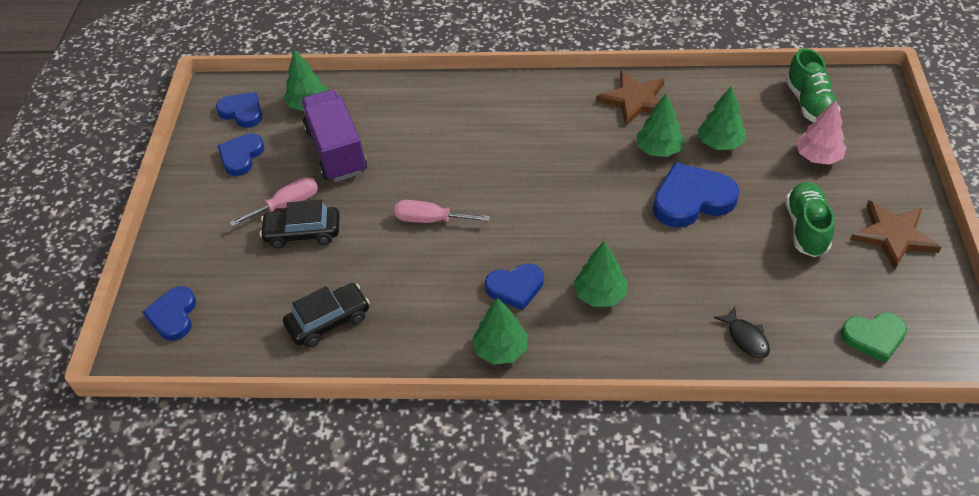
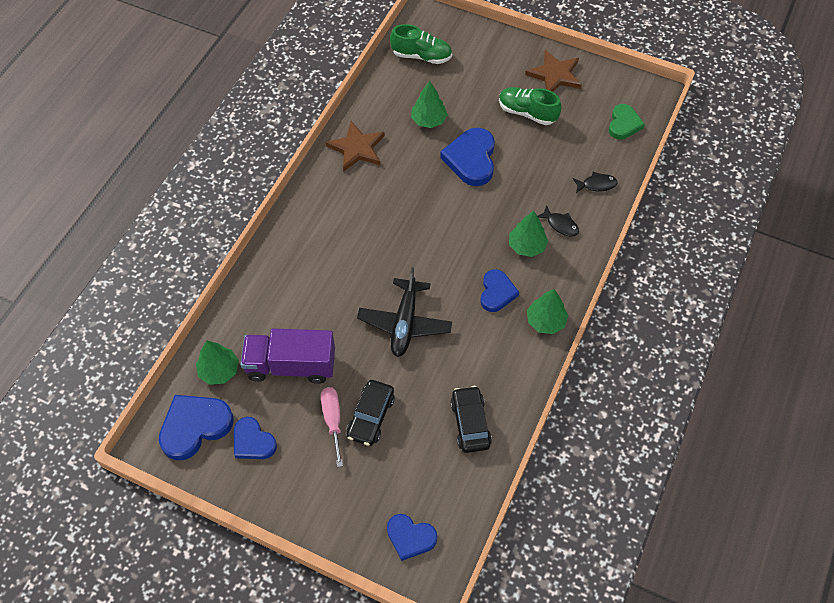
camera: 70 degrees left, 10 degrees up
(242, 112) = (195, 427): blue heart -> blue heart, size x1.56
(430, 220) = (405, 323): pink screwdriver -> black plane
(654, 319) = (560, 225): none -> black fish
(658, 149) = (414, 156): green tree -> none
(818, 156) = (471, 76): pink tree -> none

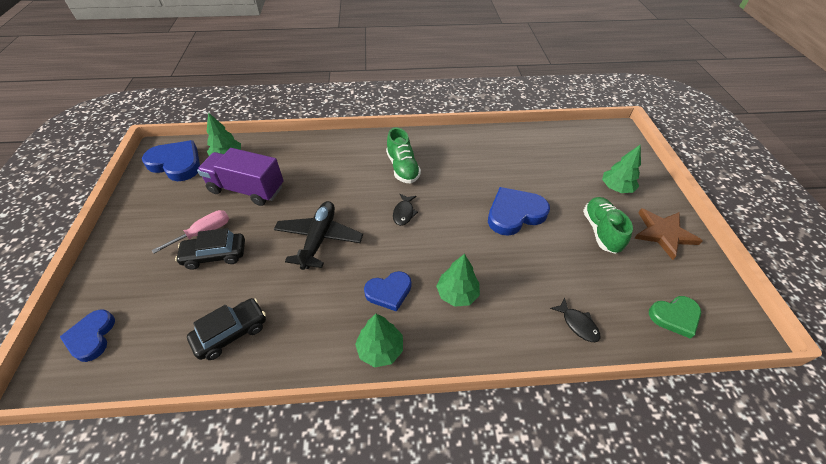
camera: 60 degrees right, 10 degrees down
(253, 441) = (171, 196): blue heart -> none
(291, 365) = (247, 189): purple truck -> purple truck turned 45 degrees counterclockwise
(357, 148) = (463, 146): brown star -> none
(405, 323) = (319, 239): black plane -> black plane turned 120 degrees clockwise
(421, 56) = (581, 144): green shoe -> green shoe (402, 168)
(428, 120) = (526, 172): green tree -> green tree (616, 188)
(560, 225) = (503, 312): black fish -> black fish (404, 213)

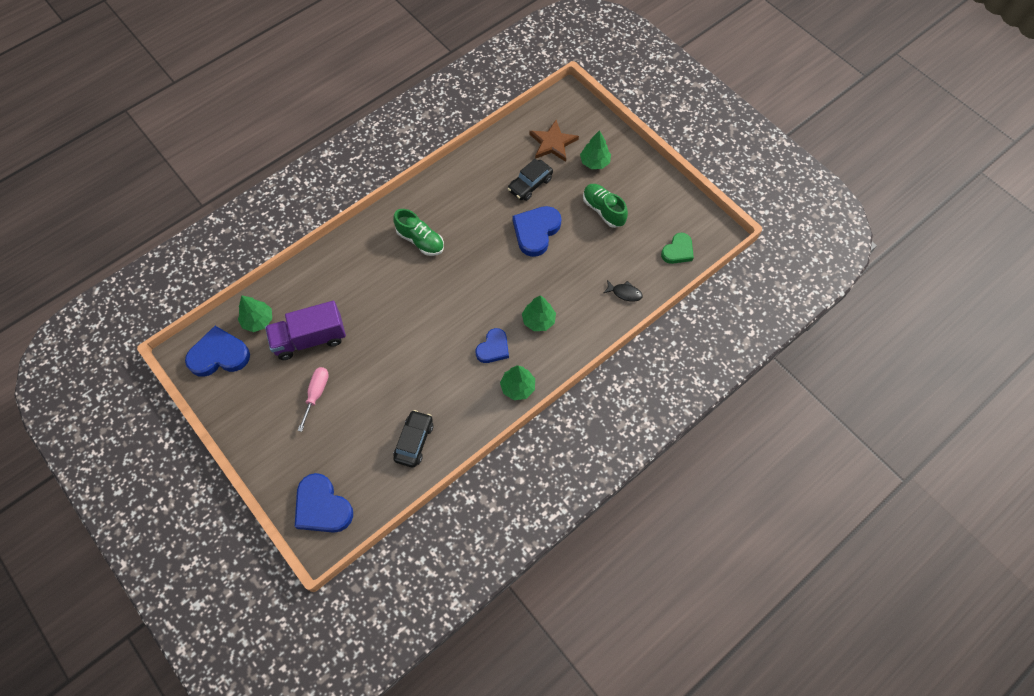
camera: 35 degrees left, 15 degrees up
(91, 337) = (322, 507): blue heart -> blue heart, size x1.56
(215, 255) = (345, 403): black car -> black car (530, 184)
(319, 239) = (410, 342): black plane -> none
(404, 213) = (455, 281): black fish -> none
(663, 233) = (645, 187): brown star -> brown star (553, 143)

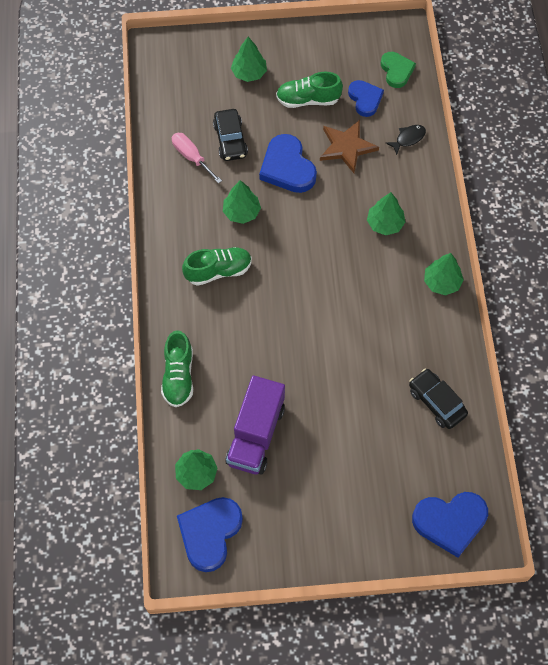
camera: 55 degrees left, 0 degrees up
(316, 394) = (323, 462): pink screwdriver -> pink screwdriver (191, 157)
(323, 266) = (178, 376): none -> green shoe
(477, 226) = (241, 212): none -> green tree
(493, 348) = (386, 278): blue heart -> blue heart (365, 99)
(553, 143) = (198, 92): brown star -> brown star (346, 147)

